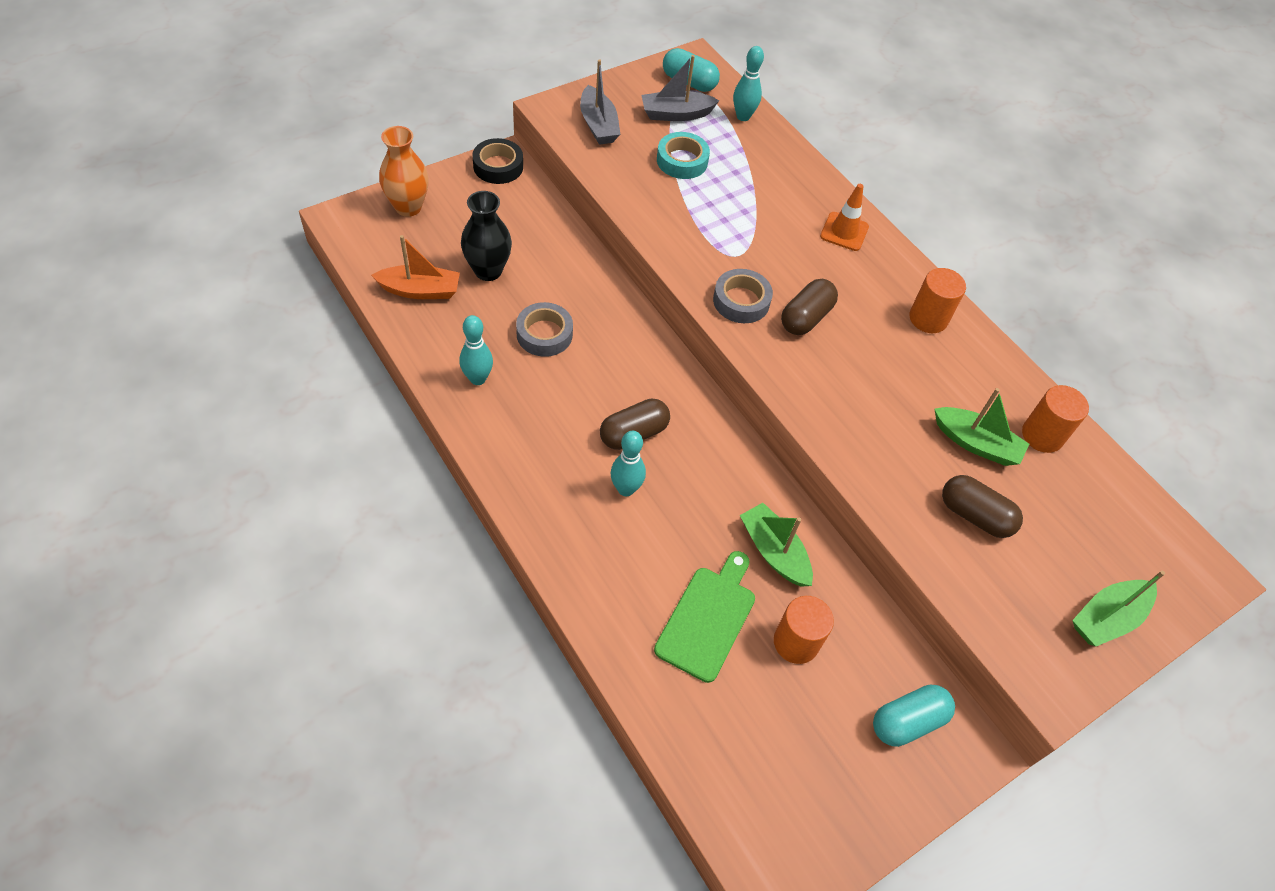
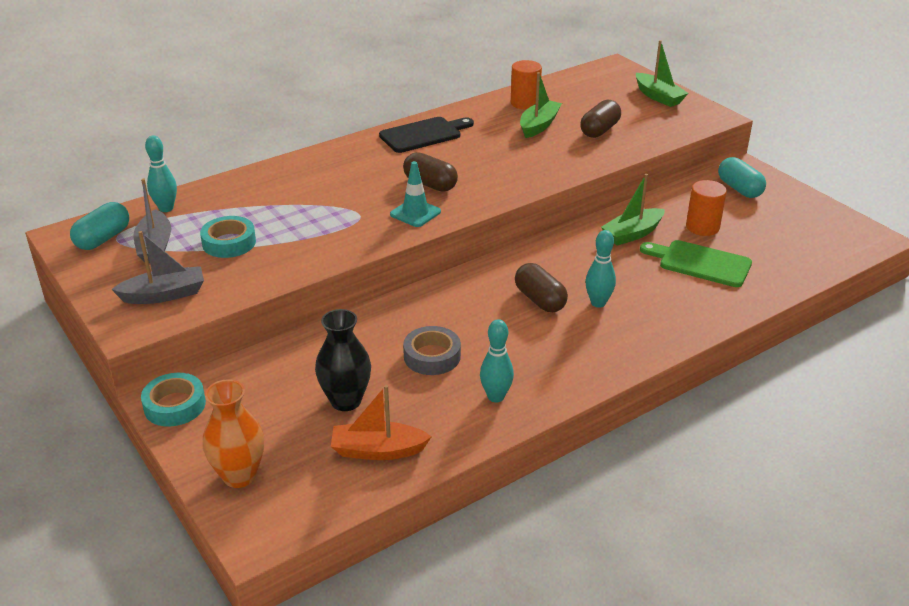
camera: 85 degrees left, 20 degrees down
(420, 290) = (378, 450): orange boat -> orange boat turned 90 degrees counterclockwise
(498, 166) = (175, 405): black tape -> turquoise tape
(741, 301) = (415, 213): grey tape -> turquoise traffic cone
(844, 232) = (328, 164): orange traffic cone -> none
(928, 318) = (423, 134): orange cylinder -> black cutting board

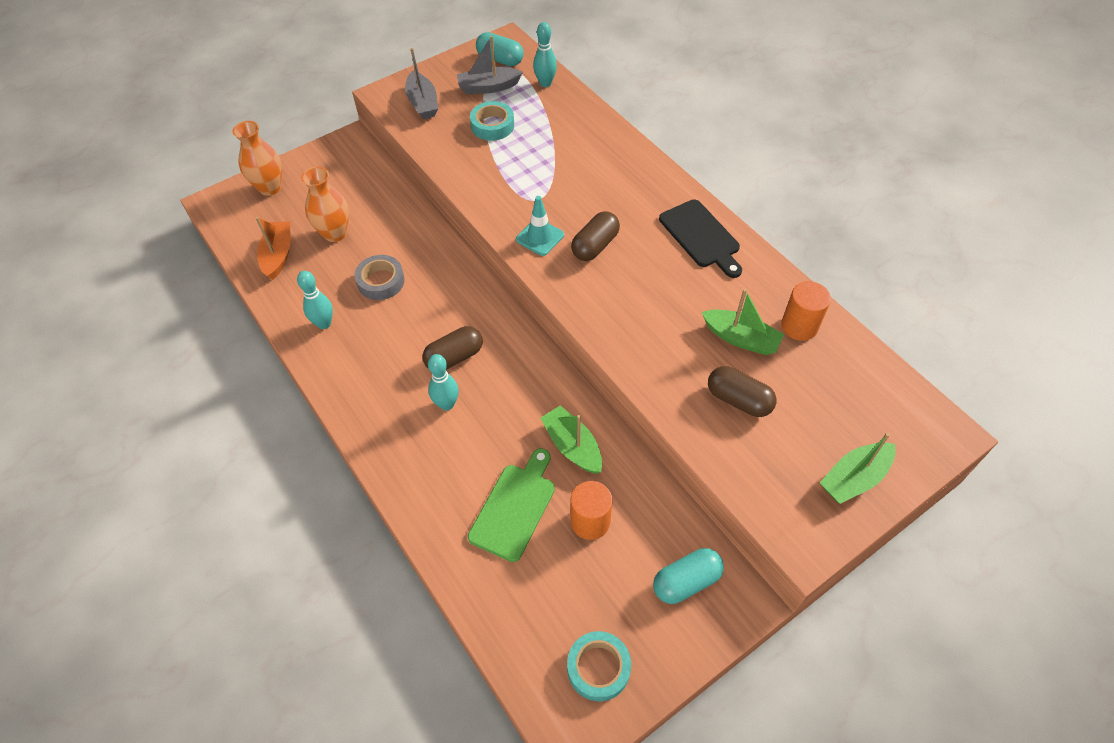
camera: 90 degrees right, 20 degrees up
(175, 405) = (345, 146): turquoise tape -> turquoise tape (598, 668)
(346, 401) = (335, 233): black vase -> orange vase

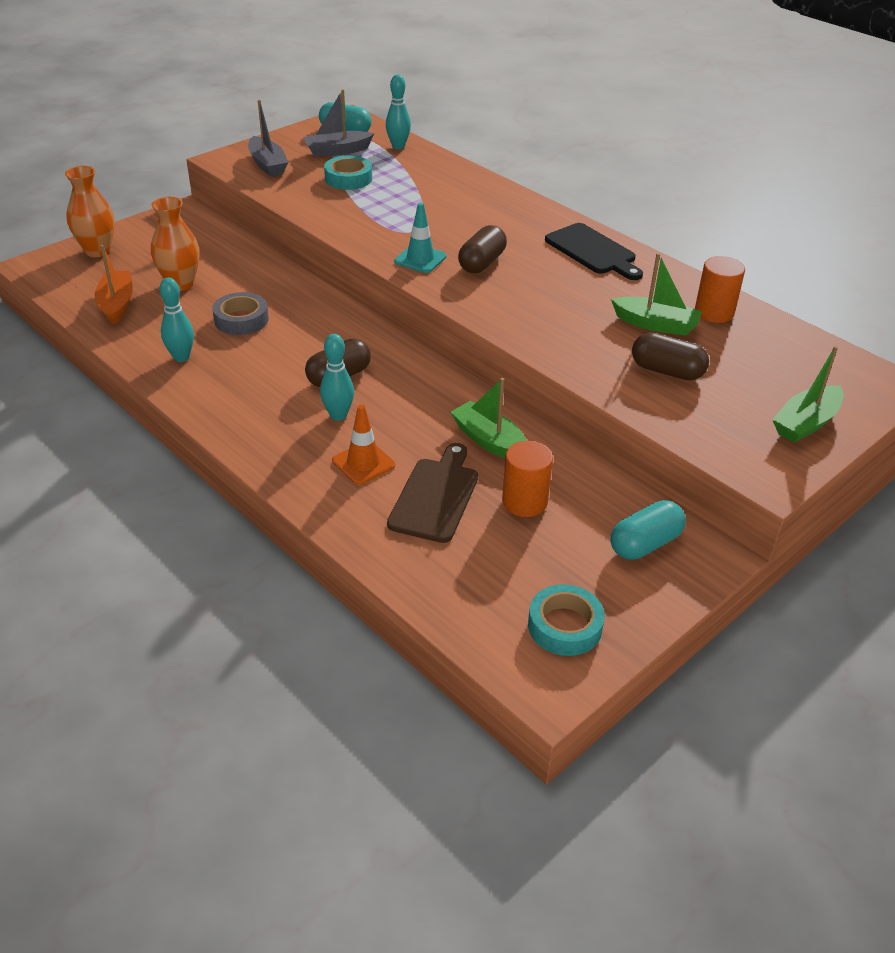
camera: 10 degrees left, 15 degrees down
(459, 463) = (363, 463): none -> orange traffic cone
(514, 508) = (435, 496): green cutting board -> brown cutting board

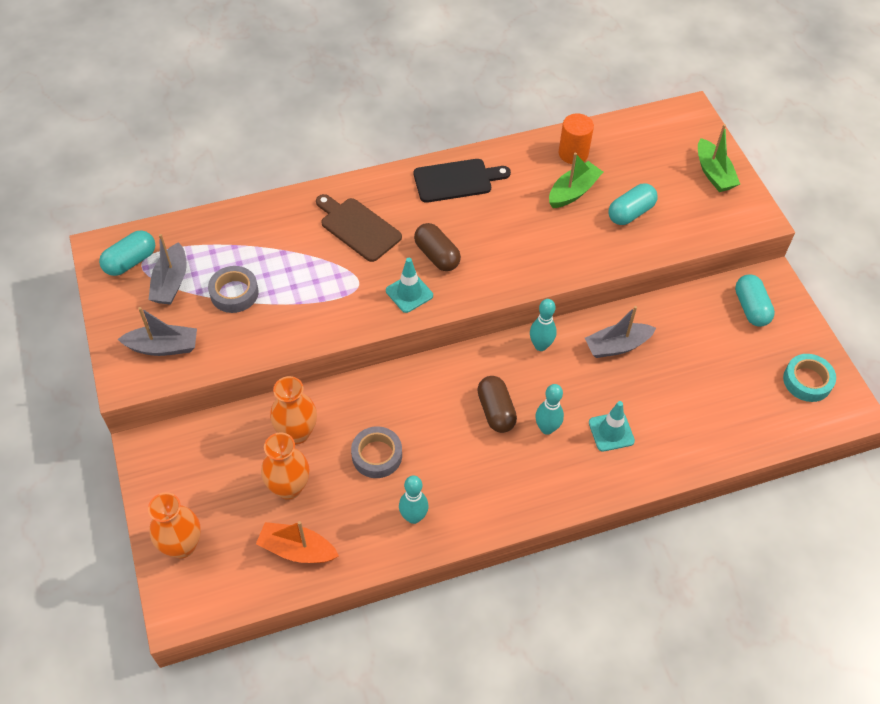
camera: 65 degrees left, 15 degrees up
(241, 273) = (297, 433): none -> orange vase
(348, 178) = (234, 293): turquoise tape -> grey tape
(363, 463) = (611, 432): orange traffic cone -> turquoise traffic cone
(398, 146) = (193, 233): turquoise bowling pin -> turquoise bowling pin (540, 345)
(435, 496) = (664, 401): brown cutting board -> brown cutting board (358, 228)
(489, 441) = (617, 346): green boat -> grey boat
(524, 502) = (689, 353): orange cylinder -> none
(667, 371) = (630, 213): brown capsule -> turquoise capsule

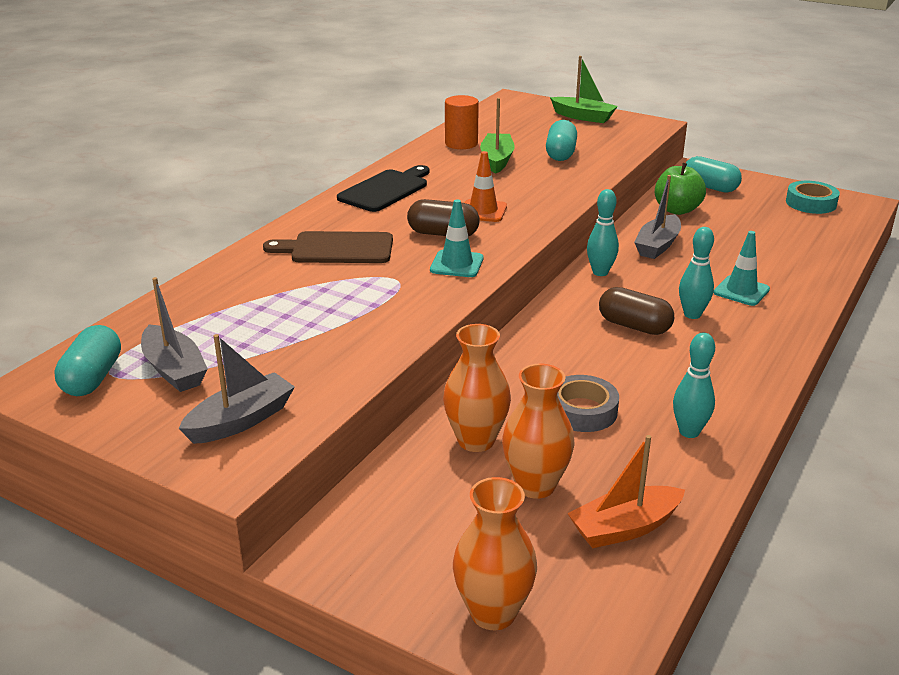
camera: 40 degrees left, 25 degrees down
(234, 293) = (268, 343): grey tape -> none
(491, 247) = (483, 211): none -> orange traffic cone
(686, 317) = (677, 210): none -> green apple

